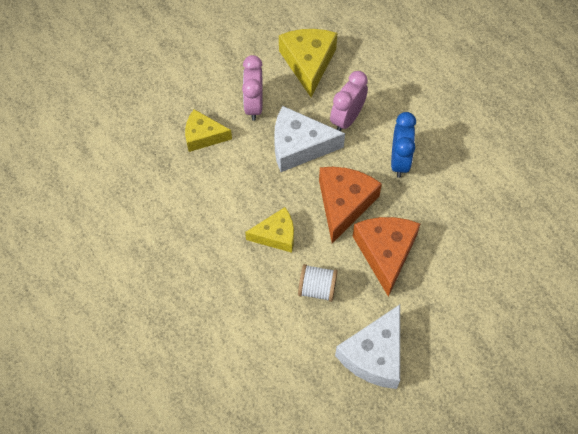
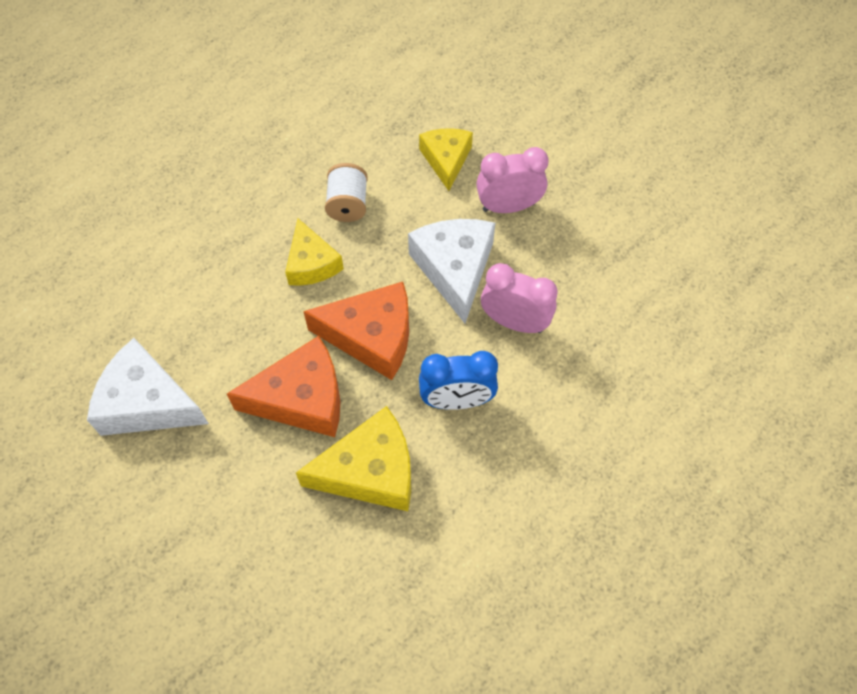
camera: 80 degrees right, 0 degrees up
(308, 63) = (599, 260): yellow cheese -> yellow cheese (370, 471)
(317, 289) = (238, 322): white spool -> white spool (348, 204)

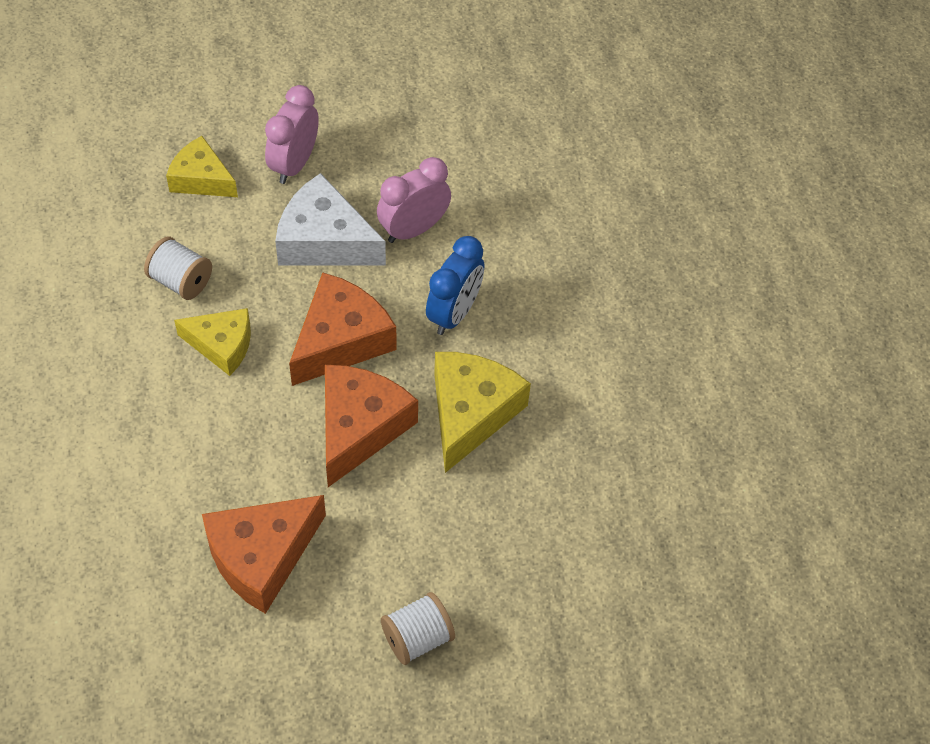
camera: 60 degrees left, 5 degrees down
(137, 558) = (417, 638): none -> white spool
(147, 402) = (261, 556): white cheese -> orange cheese

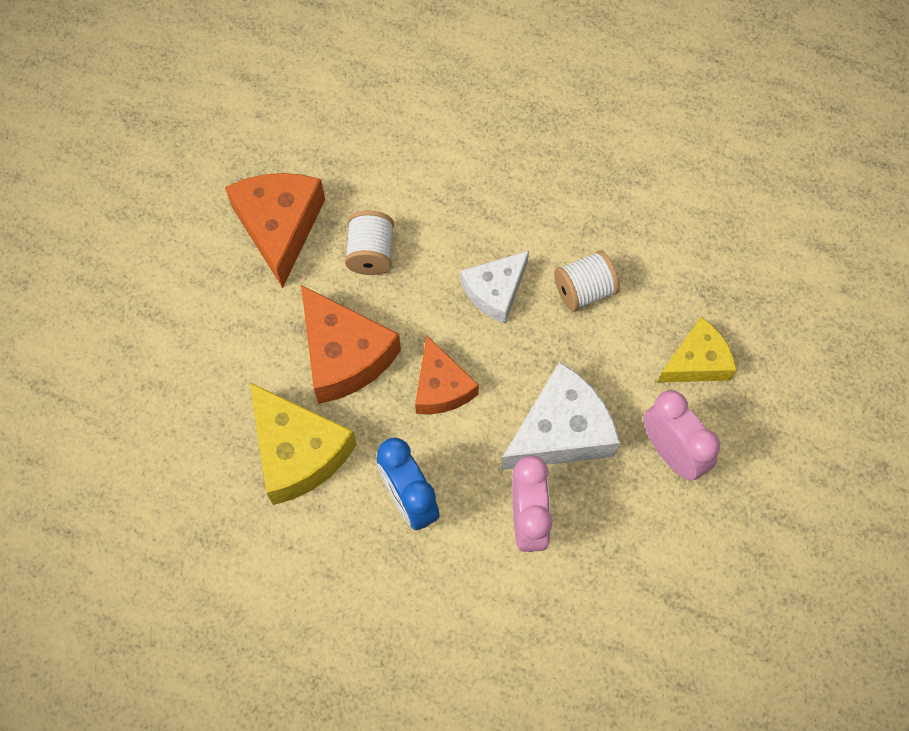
camera: 125 degrees right, 10 degrees up
(222, 345) = (495, 291): yellow cheese -> white cheese
(341, 340) = (441, 387): orange cheese -> orange cheese, size x0.66
(417, 638) = (135, 298): white spool -> white spool (371, 253)

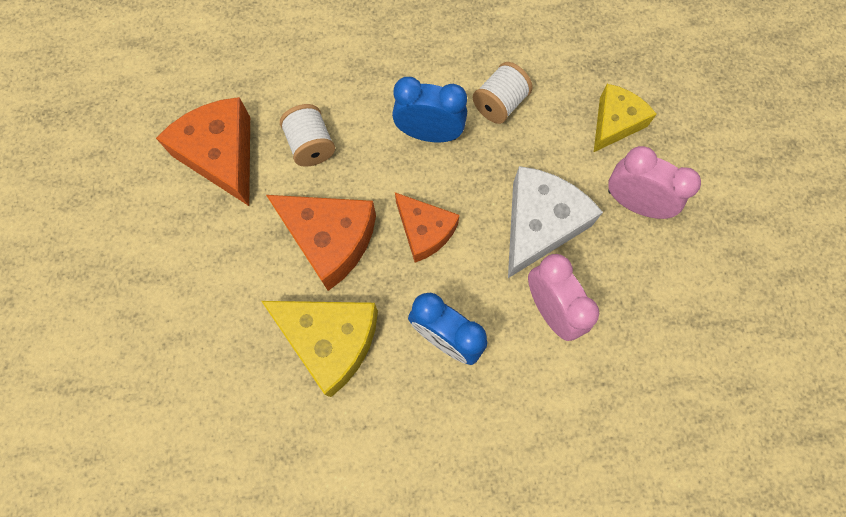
camera: 25 degrees left, 5 degrees up
(495, 291) = (429, 134): white cheese -> blue clock

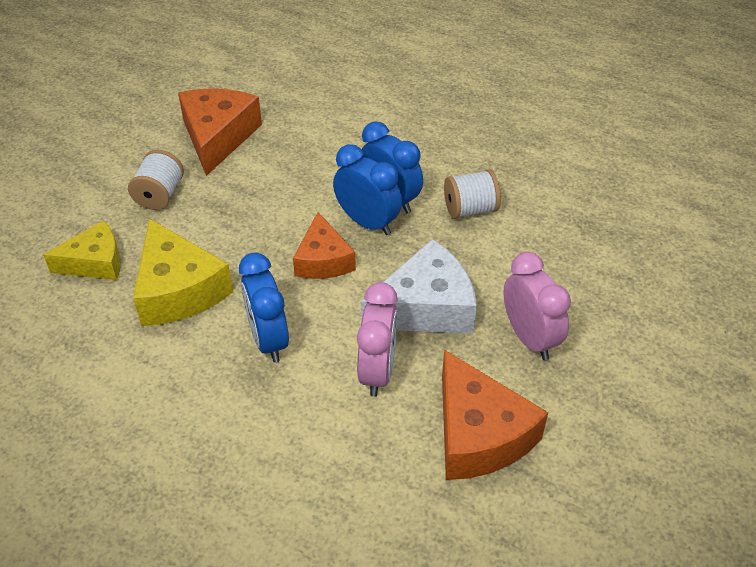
camera: 35 degrees right, 25 degrees down
(311, 145) = (289, 162): white spool -> white spool (159, 195)
(330, 240) = (243, 227): orange cheese -> orange cheese (478, 434)
(429, 169) = (367, 222): none -> blue clock
(615, 123) = (566, 272): yellow cheese -> yellow cheese (95, 262)

